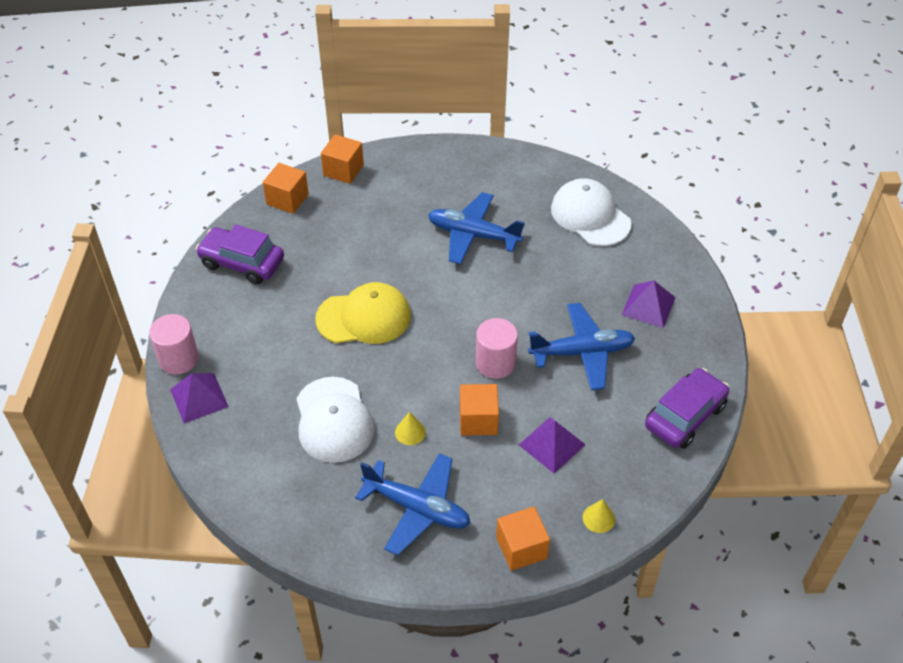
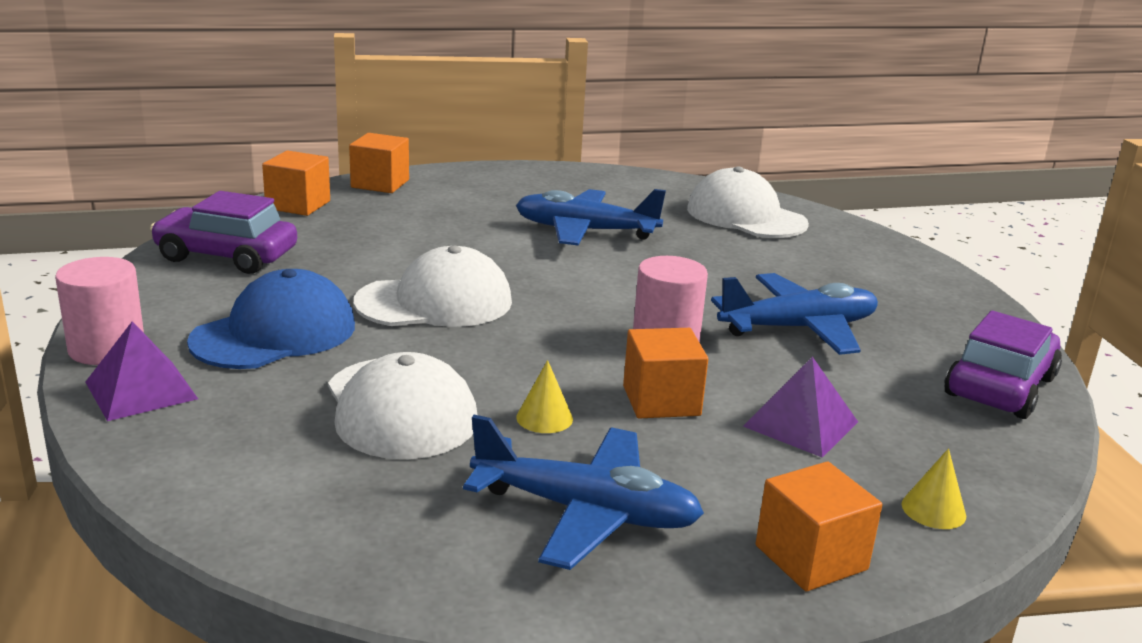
camera: 10 degrees left, 25 degrees down
(269, 347) = (275, 333): none -> blue cap
(364, 317) = (435, 302): yellow cap -> white cap
(648, 306) = (872, 286): purple pyramid -> none

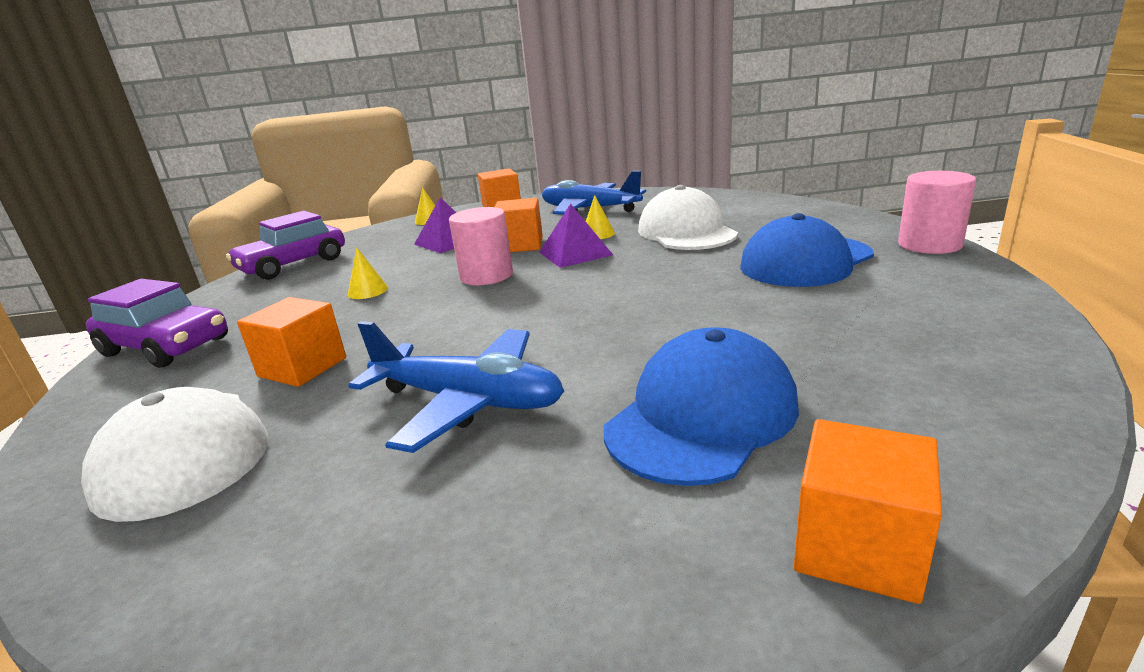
camera: 165 degrees left, 0 degrees up
(141, 390) = (864, 228): purple pyramid -> purple pyramid (575, 253)
(226, 256) = (952, 330): purple car -> purple car (166, 347)
(298, 205) = (973, 448): orange cube -> orange cube (302, 367)
(432, 220) = (702, 416): none -> blue cap
(435, 302) = (675, 293): white cap -> none
(798, 328) = (368, 291): blue plane -> yellow cone

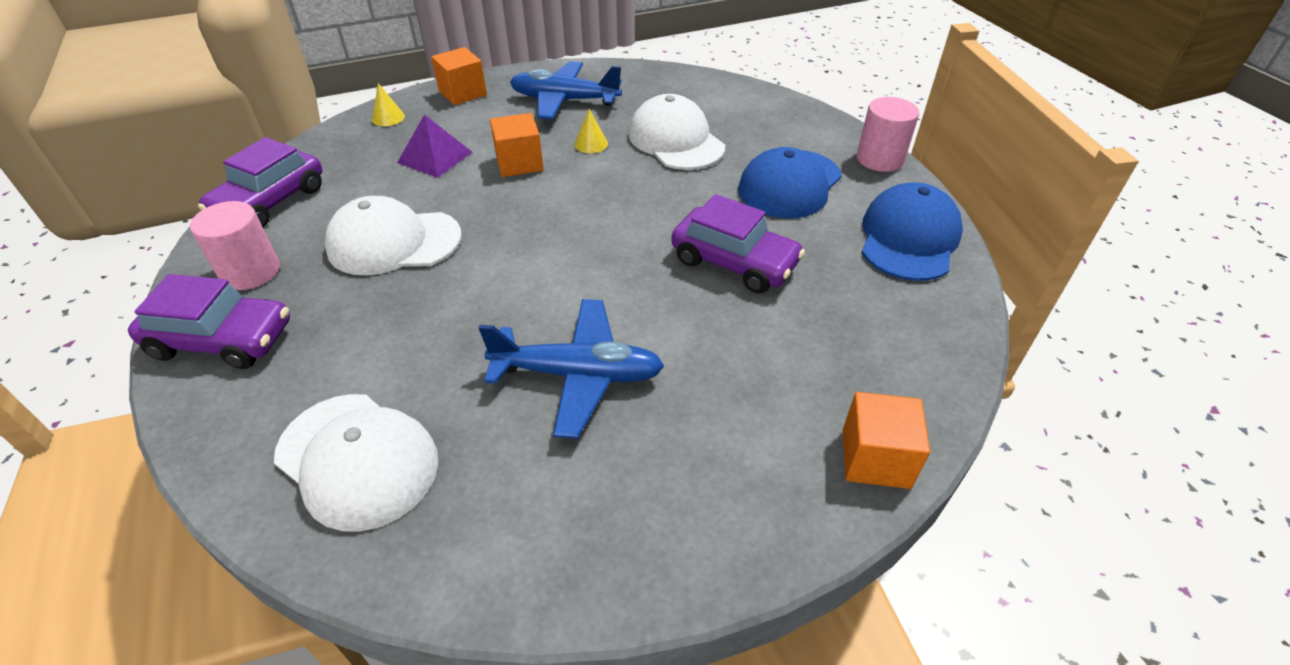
camera: 20 degrees left, 20 degrees up
(302, 367) = (399, 352): orange cube -> none
(368, 291) = (393, 242): yellow cone -> white cap
(486, 276) = (508, 213): pink cylinder -> pink cylinder (250, 272)
(575, 253) = (582, 176): purple pyramid -> none
(702, 416) = (759, 368): blue cap -> blue cap (909, 238)
(711, 318) = (734, 262): none -> purple car

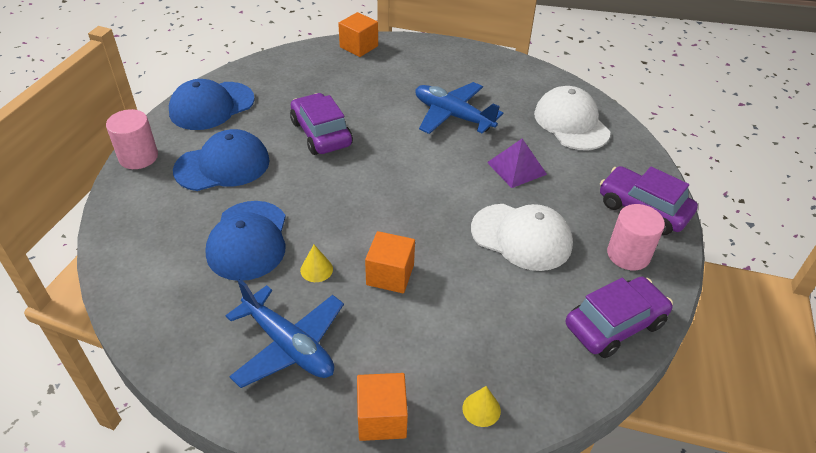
camera: 150 degrees left, 0 degrees up
(435, 157) = (457, 317): purple pyramid -> purple pyramid (516, 168)
(676, 140) = (248, 240): white cap -> blue cap

